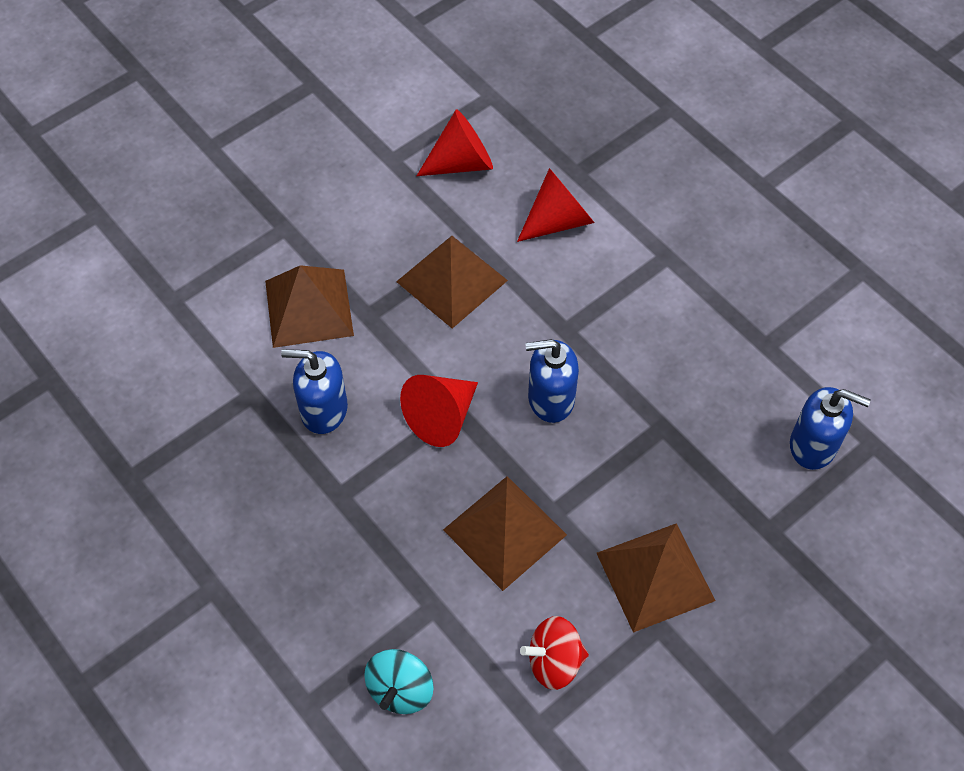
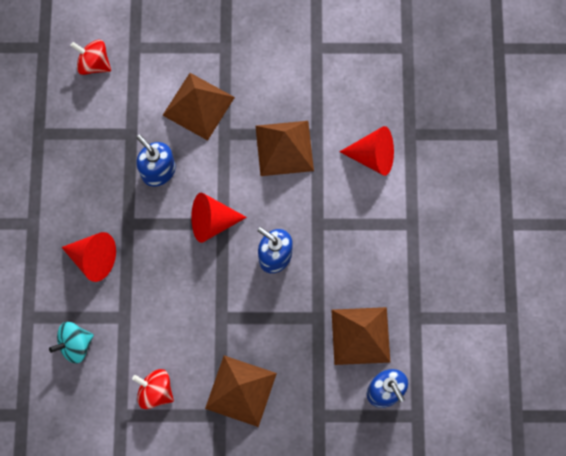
camera: 40 degrees right, 15 degrees up
(135, 351) = (94, 64): none -> red spinning top
(461, 163) = (352, 79): red cone -> red cone (93, 258)
(505, 532) = (189, 308): brown pyramid -> brown pyramid (360, 336)

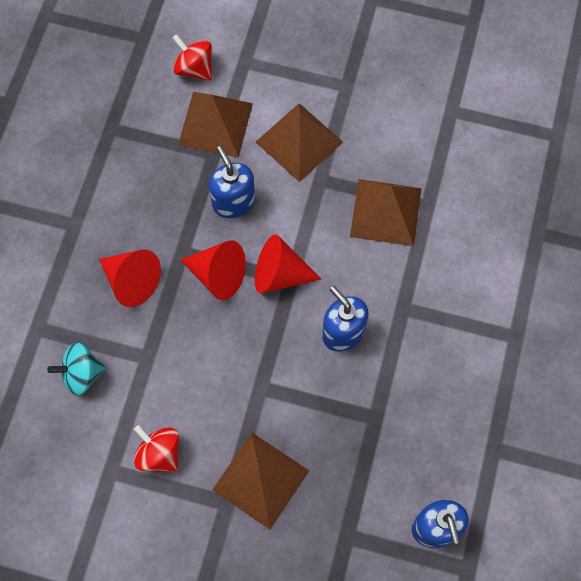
camera: 15 degrees right, 5 degrees down
(360, 336) = (421, 452): brown pyramid -> brown pyramid (215, 124)
(373, 156) = (488, 247): red cone -> red cone (218, 275)

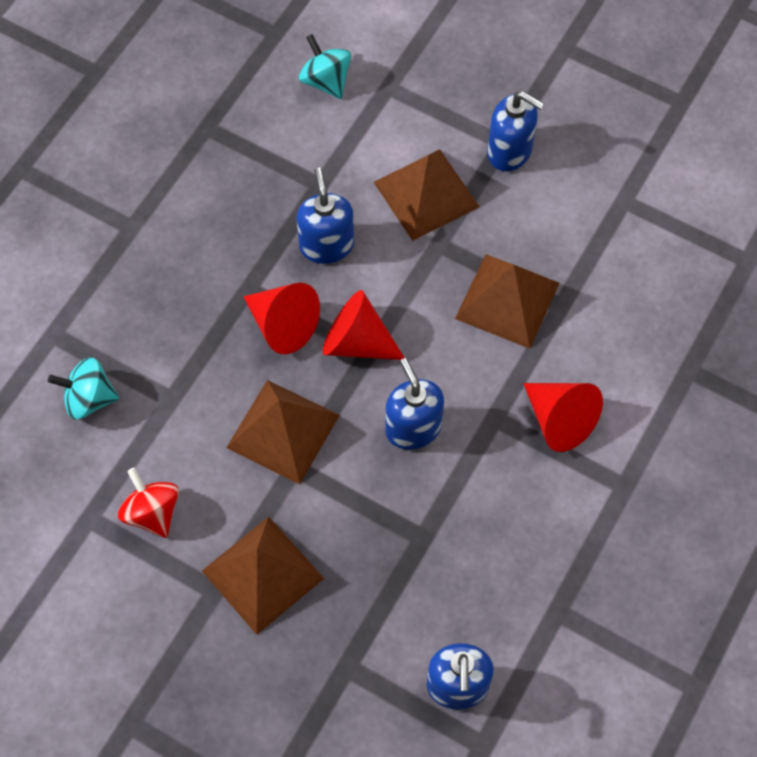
camera: 15 degrees right, 5 degrees down
(131, 281) = (179, 307): red cone -> red cone (559, 420)
(194, 68) = (326, 81): red spinning top -> turquoise spinning top
(215, 124) = (331, 150): brown pyramid -> brown pyramid (283, 431)
(353, 92) = (510, 151): none -> blue soap dispenser

